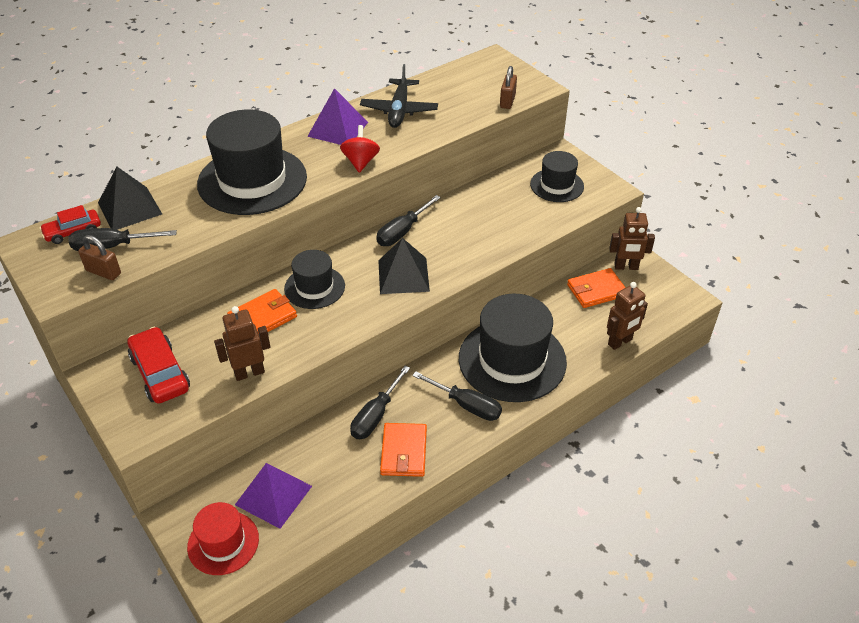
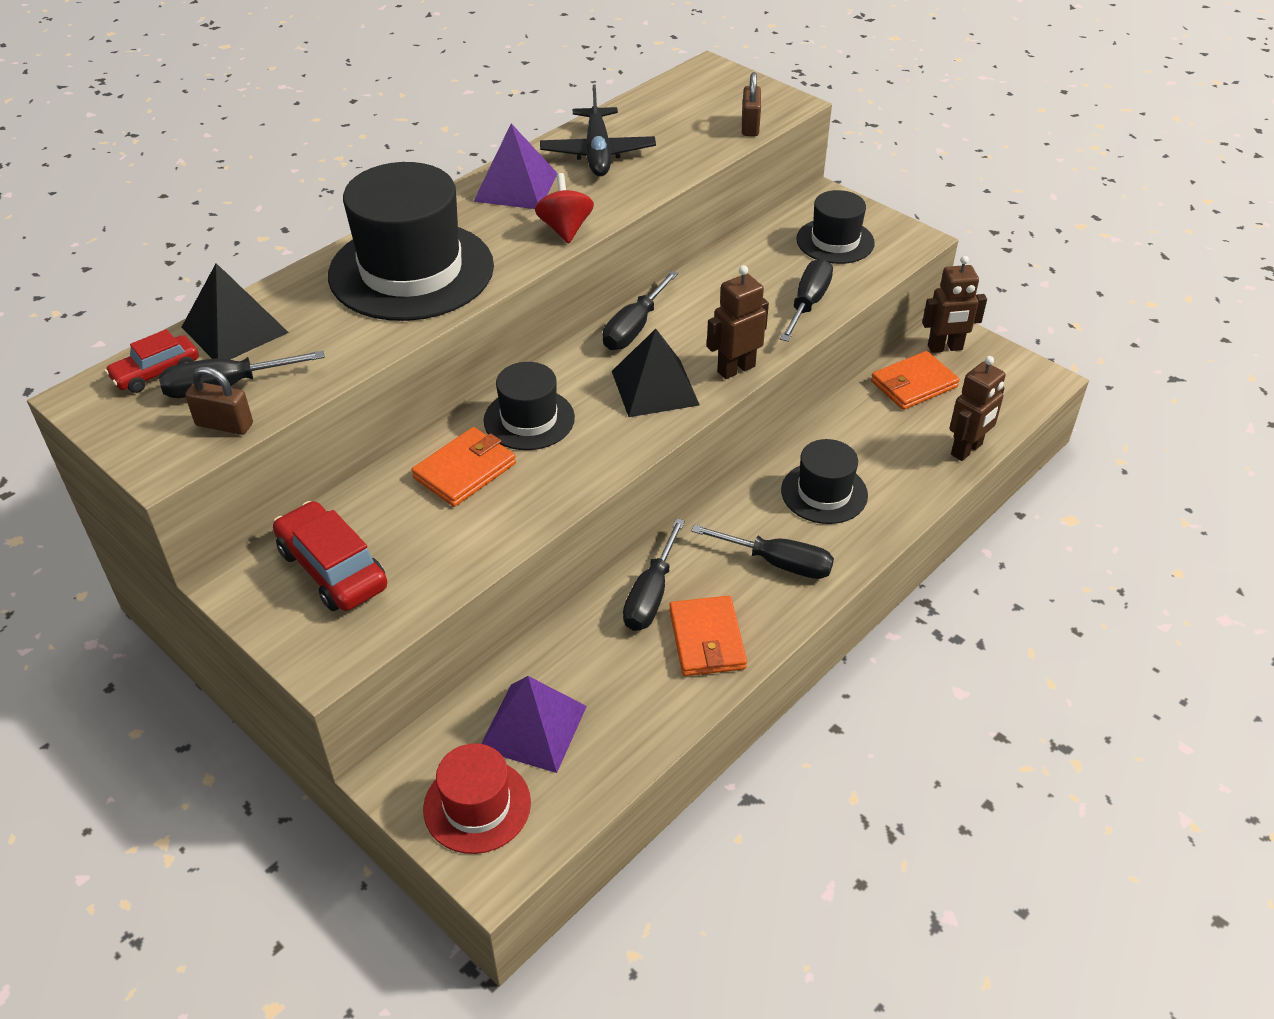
camera: 10 degrees left, 0 degrees up
(249, 373) = (469, 550): brown robot -> brown robot (735, 369)
(512, 360) = (824, 493): black hat -> black hat, size x0.55
(524, 228) = (807, 304): none -> black screwdriver

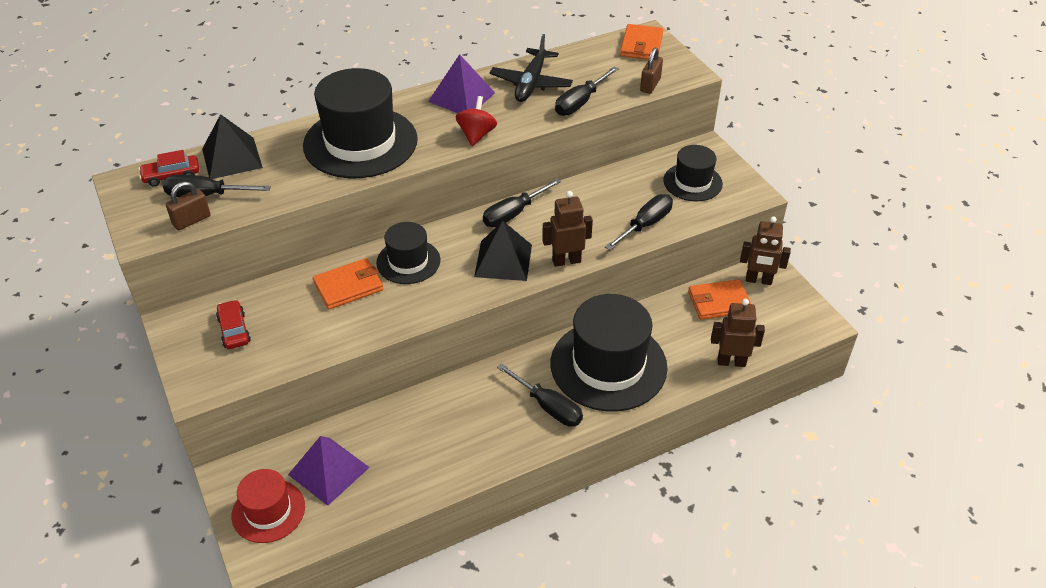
camera: 20 degrees right, 0 degrees up
(224, 424) = (191, 220): brown padlock -> brown padlock turned 75 degrees counterclockwise
(332, 569) = (234, 330): red car -> red car, size x0.63
(651, 594) = (451, 404): black screwdriver -> black screwdriver (580, 102)
(707, 639) = (471, 446): orange wallet -> orange wallet (641, 45)
(824, 493) = (608, 365): black hat -> black hat, size x1.82
(967, 450) = (731, 362): brown robot -> brown robot turned 150 degrees counterclockwise

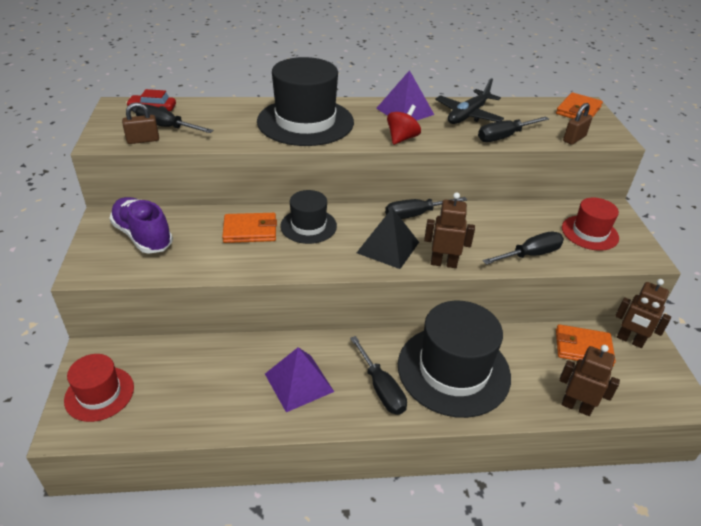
camera: 20 degrees right, 5 degrees down
(232, 158) = (203, 109): black pyramid -> none
(234, 330) = (143, 236): red car -> purple shoe
(328, 471) = (166, 377): purple pyramid -> purple pyramid (298, 382)
(692, 182) = (589, 233): black hat -> red hat

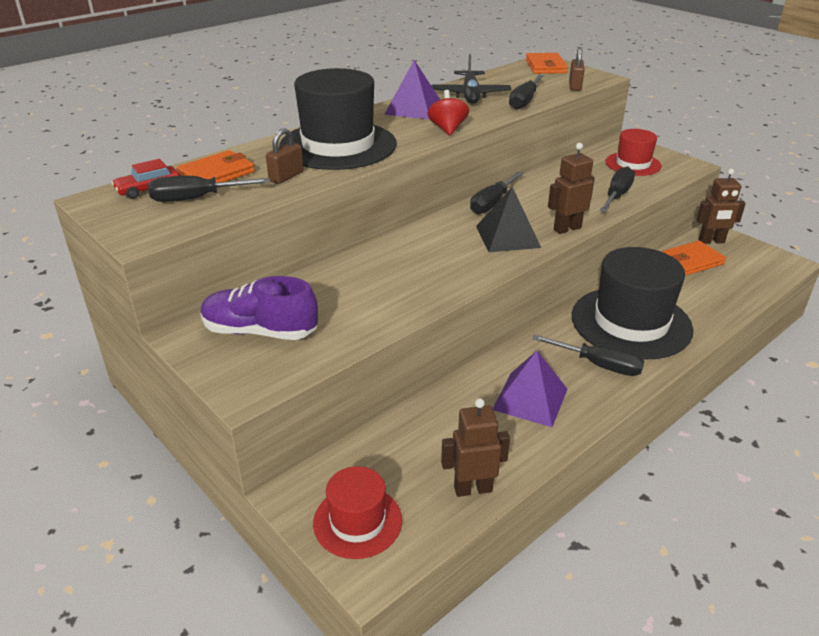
camera: 35 degrees left, 5 degrees down
(143, 140) = (191, 219): brown padlock -> brown padlock (286, 177)
(250, 230) = (366, 277): orange wallet -> orange wallet (216, 174)
(308, 226) = (415, 250): black hat -> none
(576, 406) = (737, 301): brown robot -> brown robot (473, 489)

